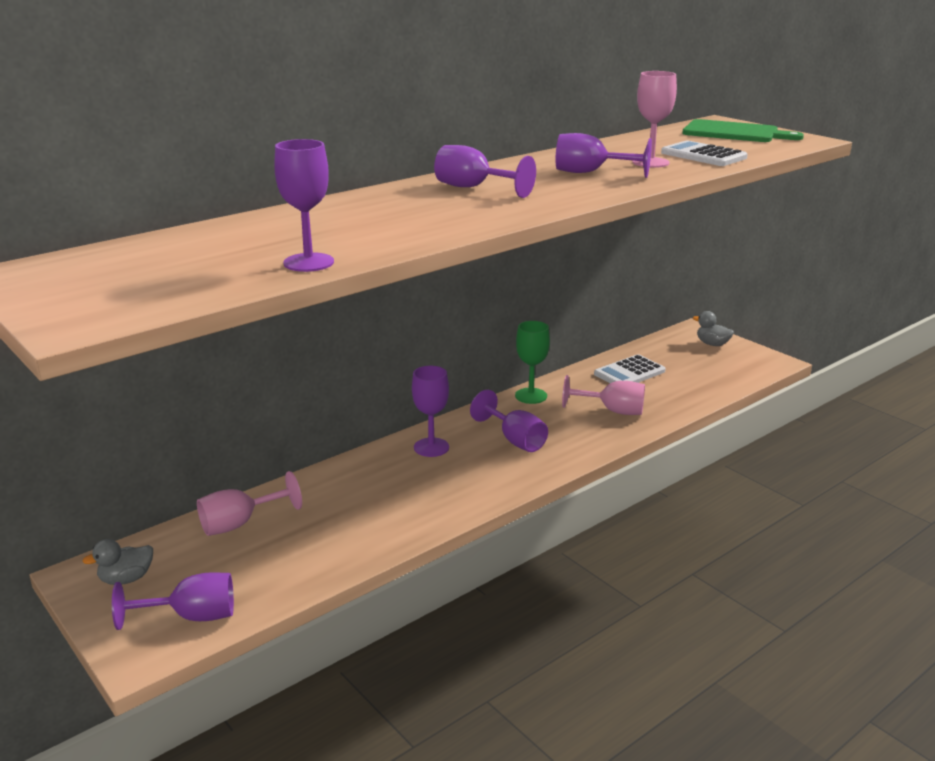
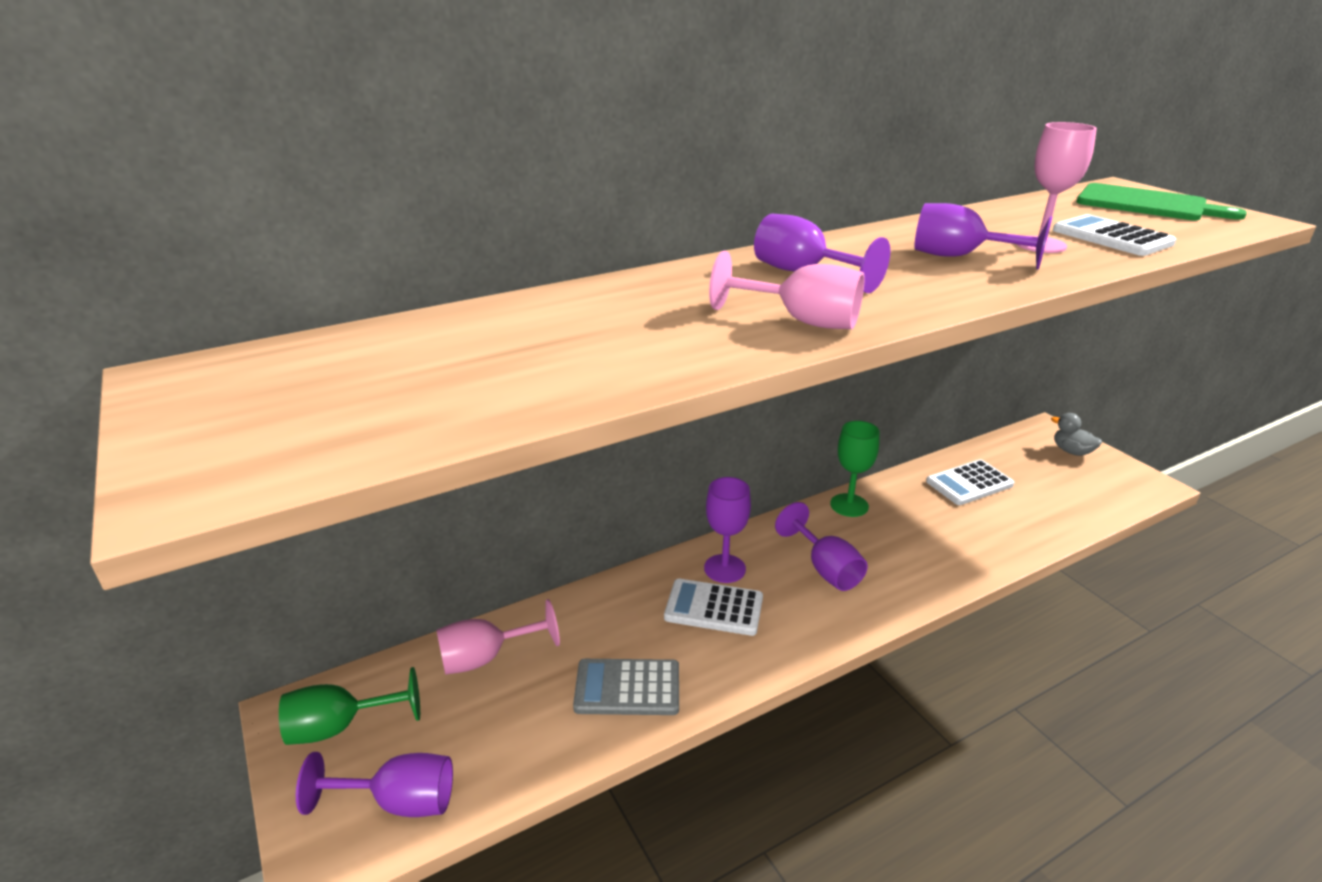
camera: 10 degrees right, 5 degrees up
(126, 579) = (340, 727): grey duck -> green goblet
(308, 262) = (556, 390): purple goblet -> none
(363, 530) = (627, 688): none -> grey calculator
(426, 474) = (714, 608): none -> white calculator
(612, 411) = (947, 538): pink goblet -> pink goblet (801, 321)

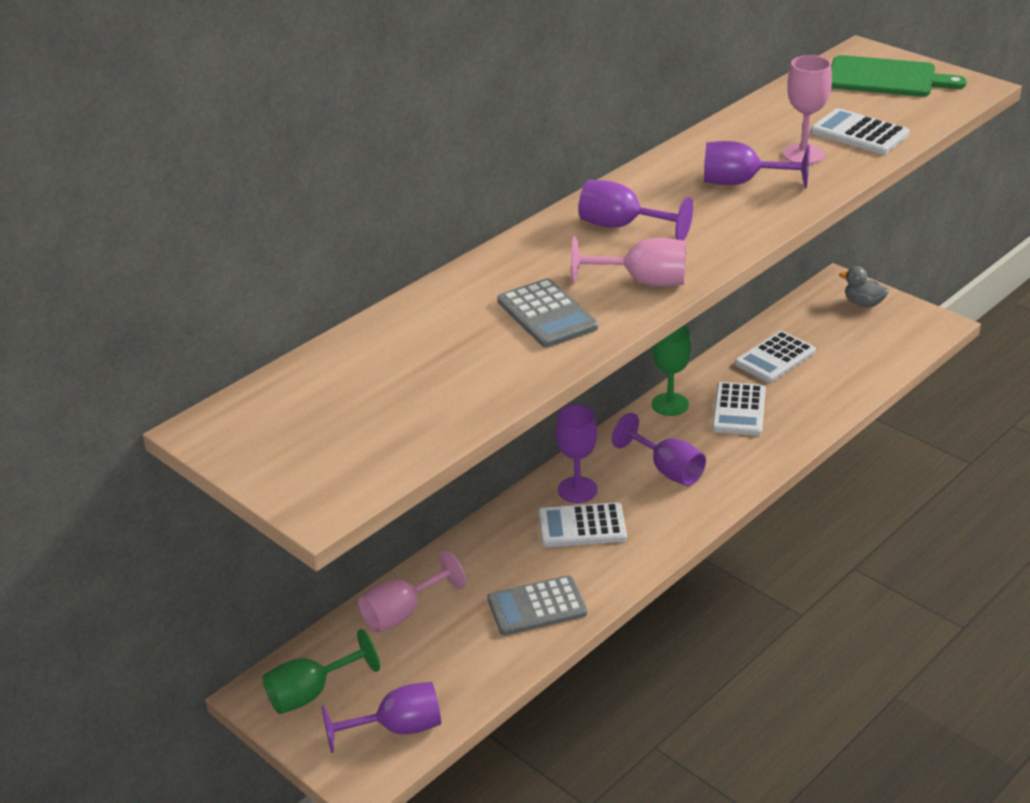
camera: 15 degrees left, 5 degrees up
(664, 333) = (547, 314): none -> grey calculator
(919, 525) = (739, 410): none -> white calculator

